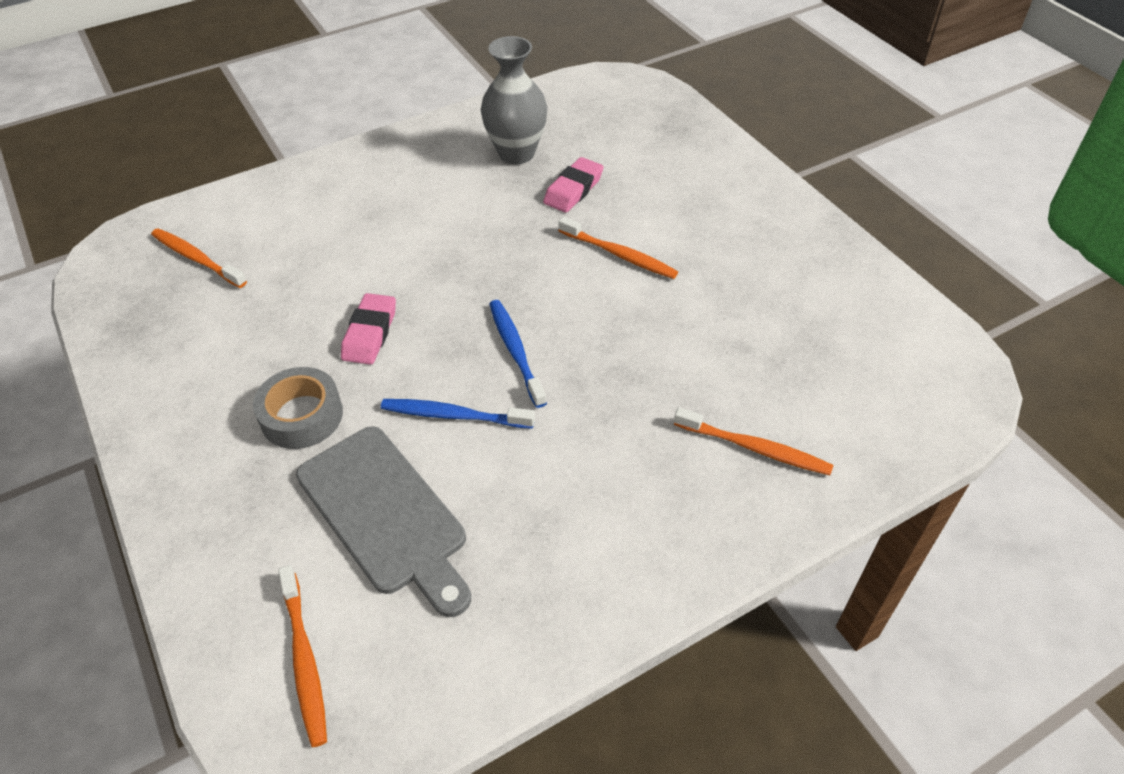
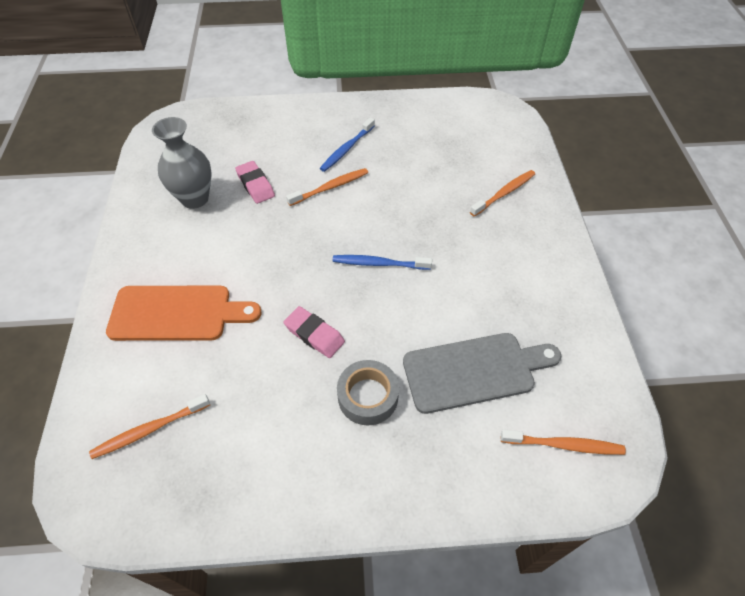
camera: 65 degrees left, 5 degrees up
(345, 213) = (177, 313): none -> orange cutting board
(454, 415) = (414, 311): blue toothbrush -> blue toothbrush (346, 149)

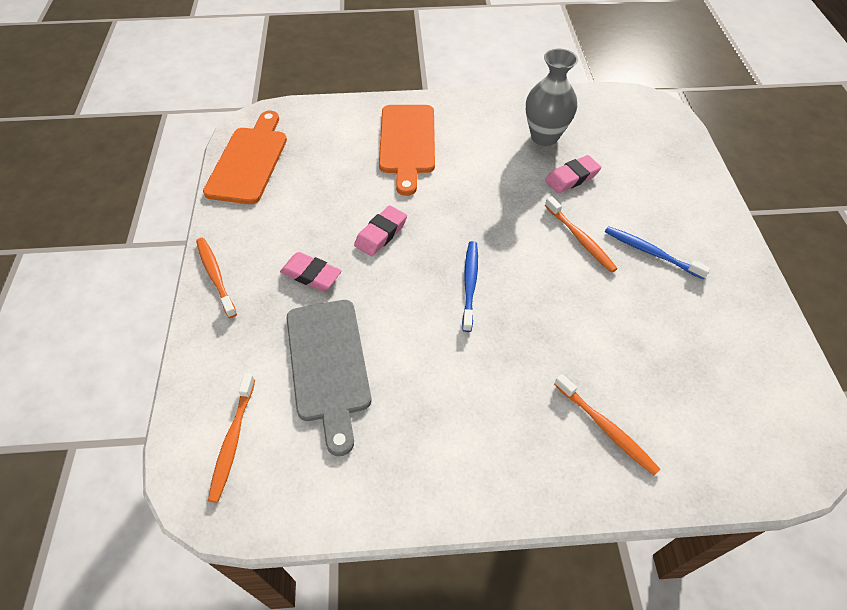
camera: 90 degrees right, 0 degrees up
(149, 430) = (301, 143): orange toothbrush -> orange toothbrush (215, 276)
(171, 494) = (249, 161): none -> orange cutting board
(368, 396) = (311, 275): grey tape -> pink eraser

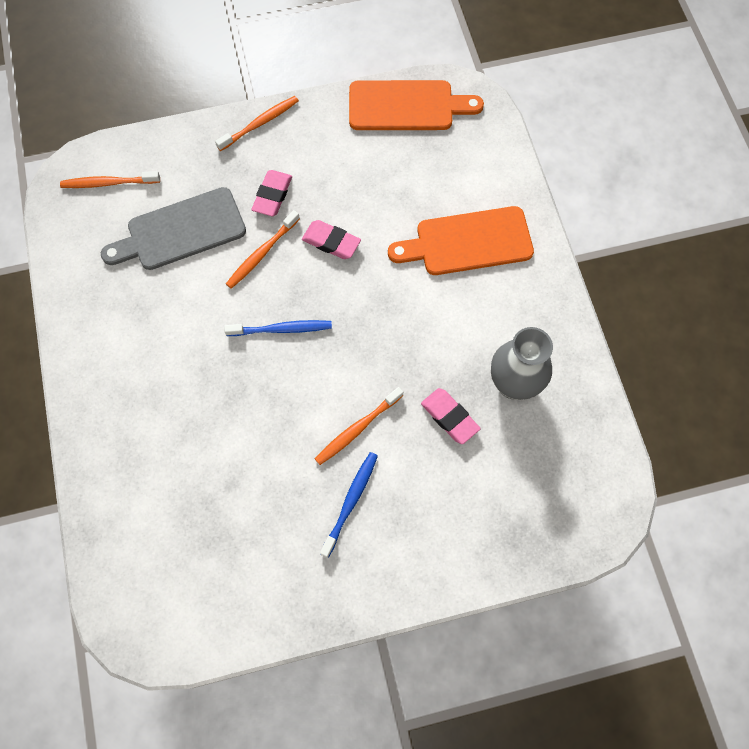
camera: 80 degrees right, 15 degrees up
(606, 428) = (141, 456): orange toothbrush -> orange toothbrush (261, 253)

